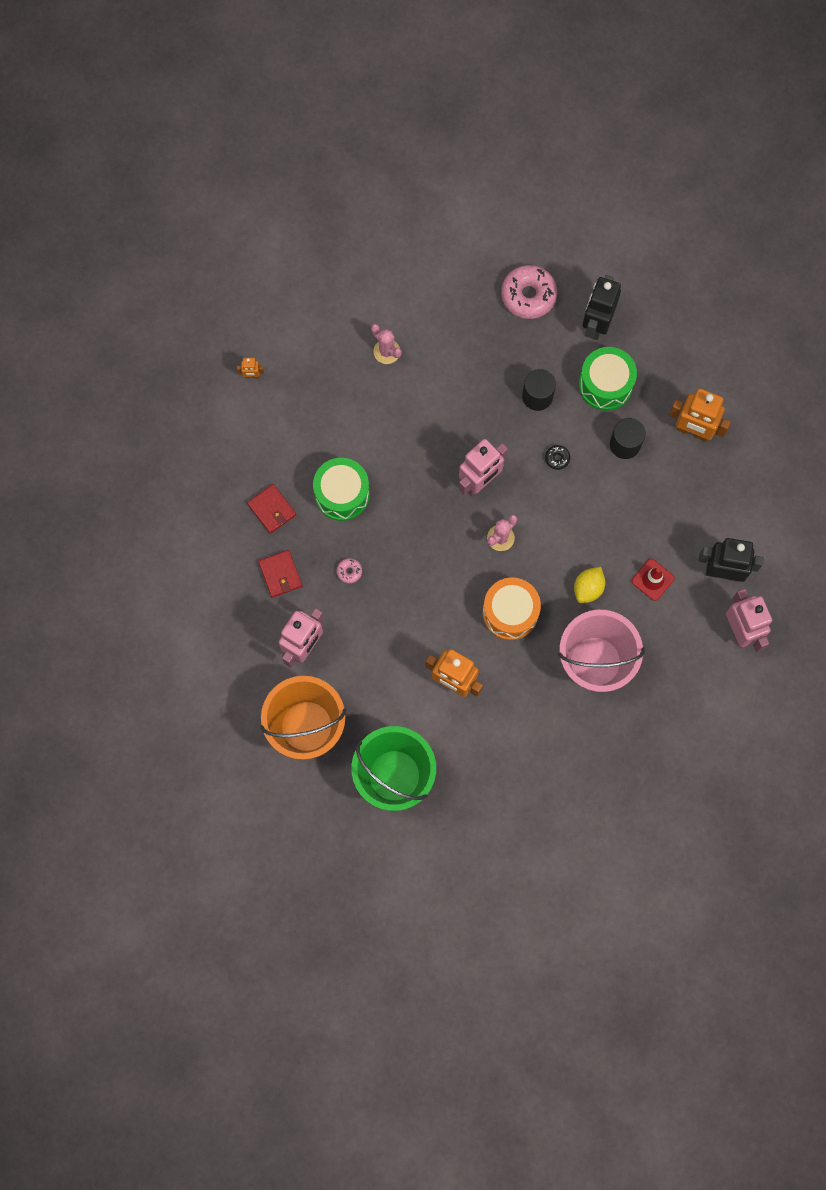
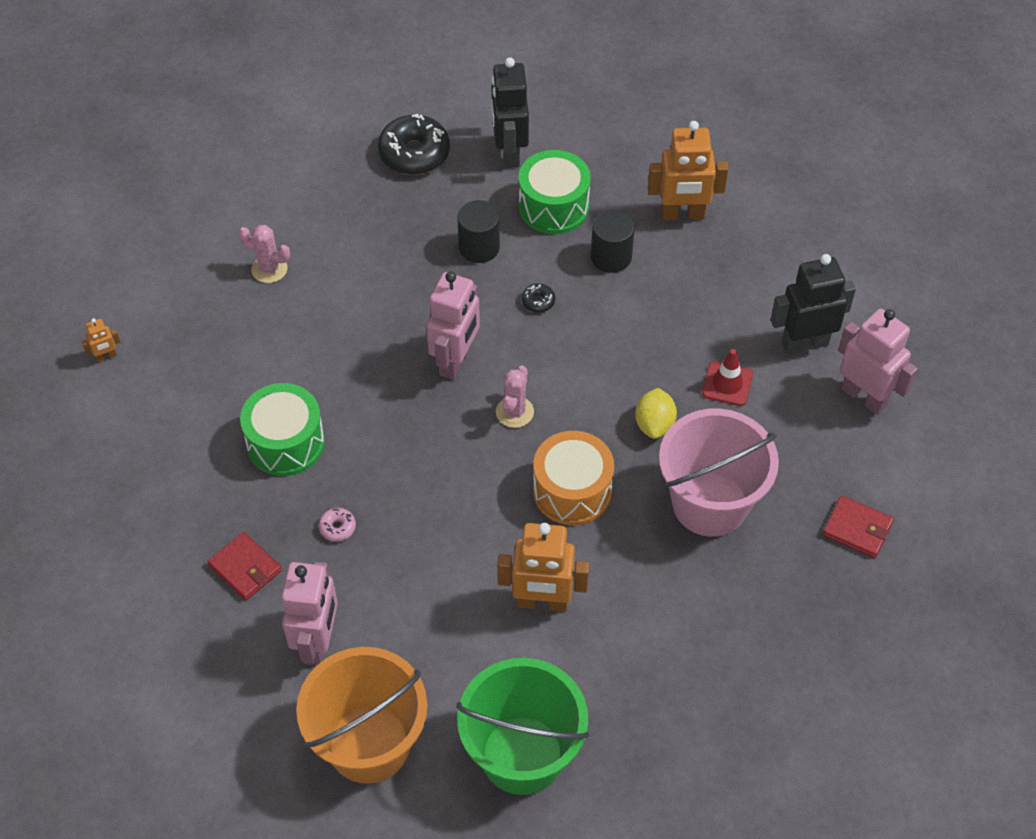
camera: 25 degrees left, 20 degrees down
(272, 509) = (199, 496): red wallet -> red wallet (857, 529)
(528, 295) = (414, 153): pink donut -> black donut

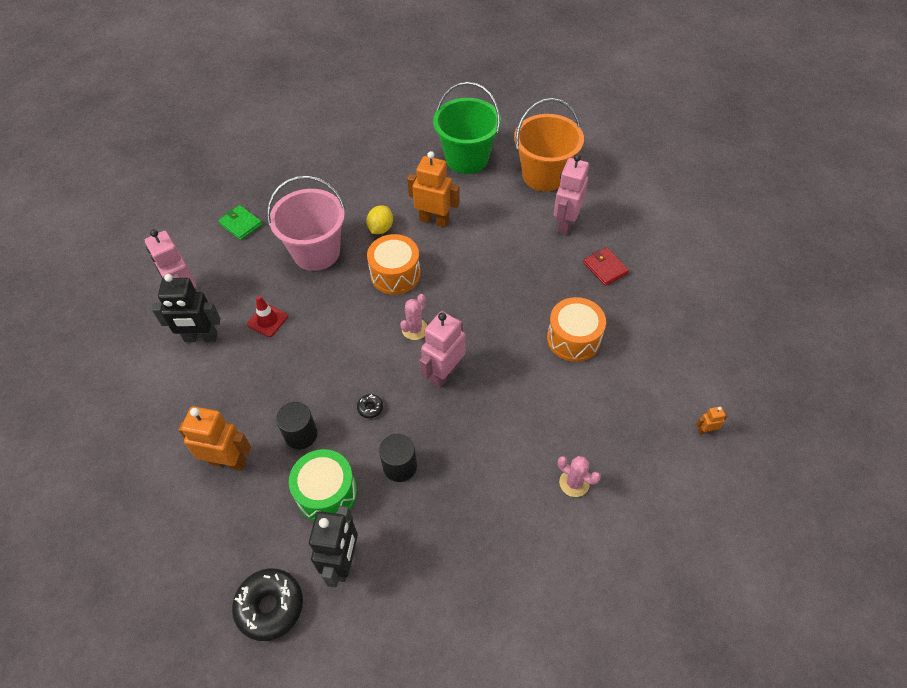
camera: 165 degrees left, 0 degrees up
(285, 442) = (573, 339): green drum -> orange drum
(337, 527) = (545, 280): pink donut -> none
(414, 153) = (428, 582): black donut -> black donut (270, 606)
(654, 424) = (327, 304): yellow lemon -> yellow lemon (381, 228)
(857, 529) = (241, 224): red wallet -> green wallet

